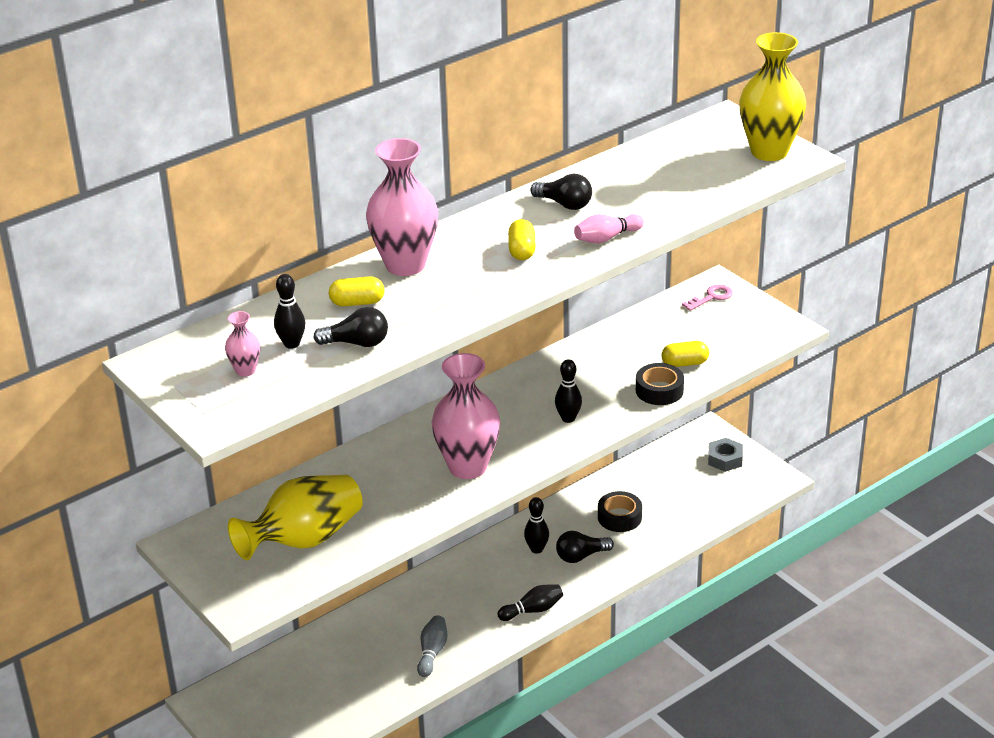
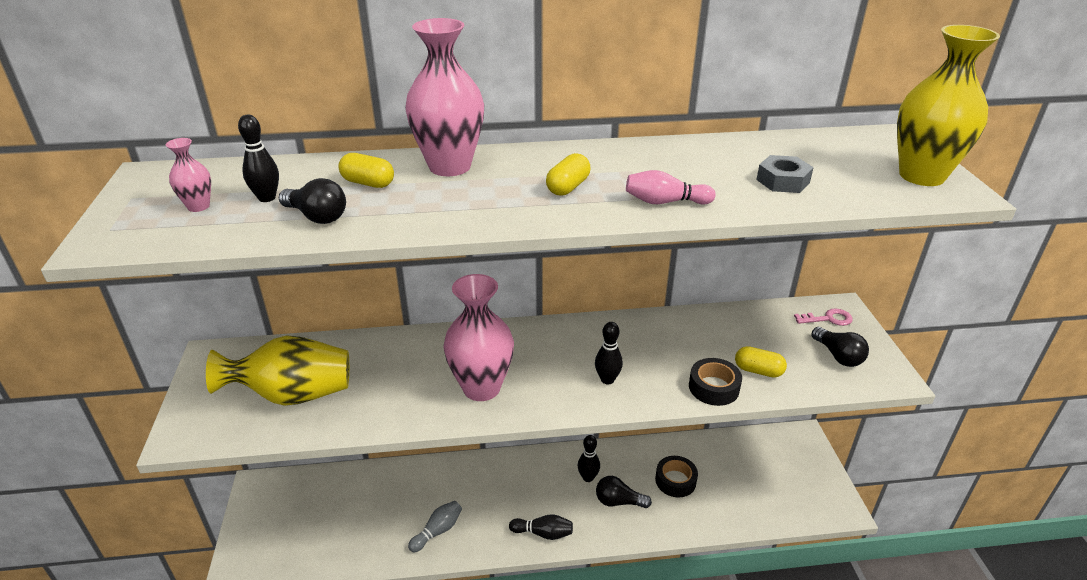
camera: 30 degrees right, 0 degrees up
(564, 204) = (654, 161): black light bulb -> black light bulb (838, 356)
(725, 459) = (802, 468): grey nut -> grey nut (783, 181)

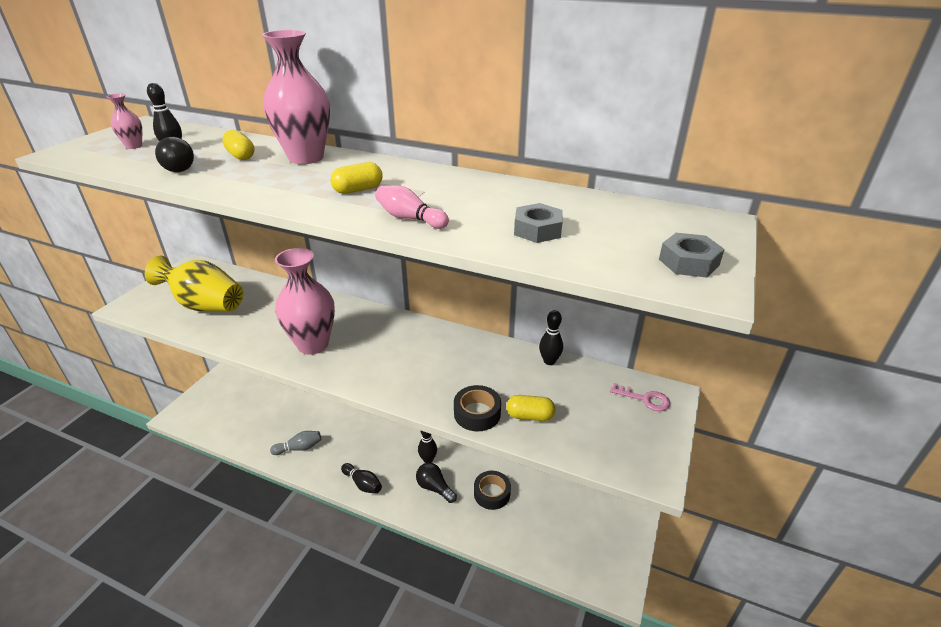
camera: 30 degrees right, 0 degrees up
(607, 379) = (402, 373): black bowling pin -> black bowling pin (549, 361)
(758, 371) = (530, 416): yellow capsule -> yellow capsule turned 45 degrees counterclockwise
(838, 356) = (618, 434): black light bulb -> none
(921, 176) = (688, 262): yellow vase -> grey nut

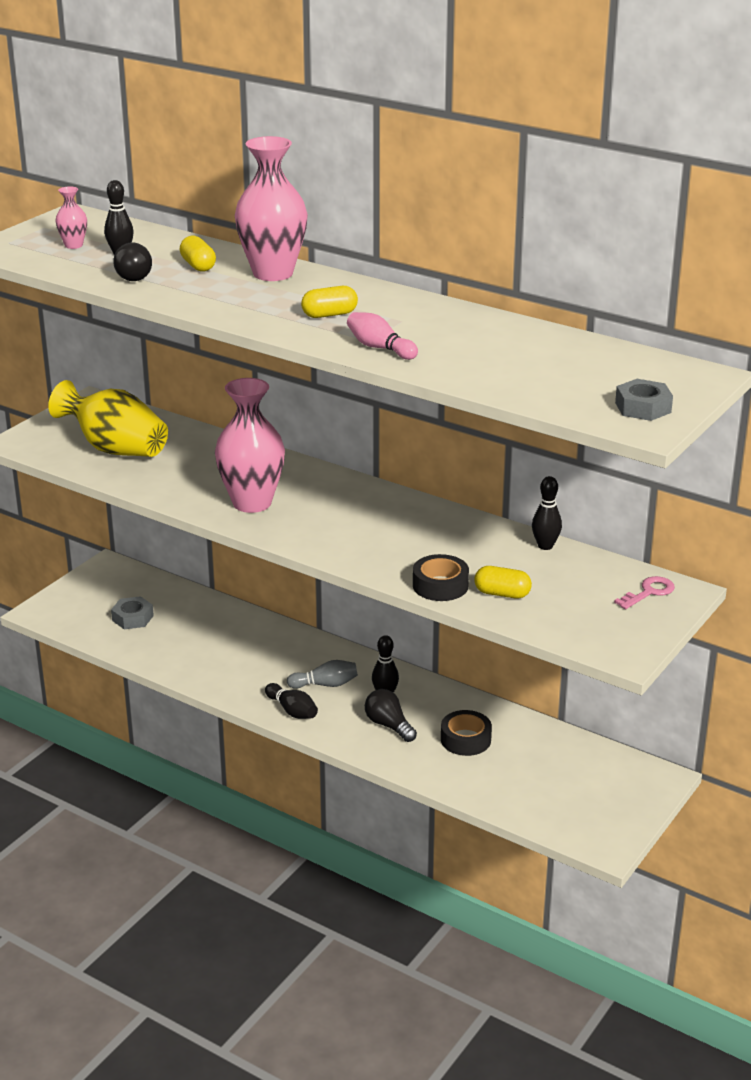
camera: 10 degrees right, 5 degrees down
(299, 448) = (209, 664): grey bowling pin -> grey bowling pin (325, 684)
(537, 230) = (508, 368): grey nut -> grey nut (132, 618)
(645, 399) = (649, 592): pink key -> pink key turned 75 degrees counterclockwise

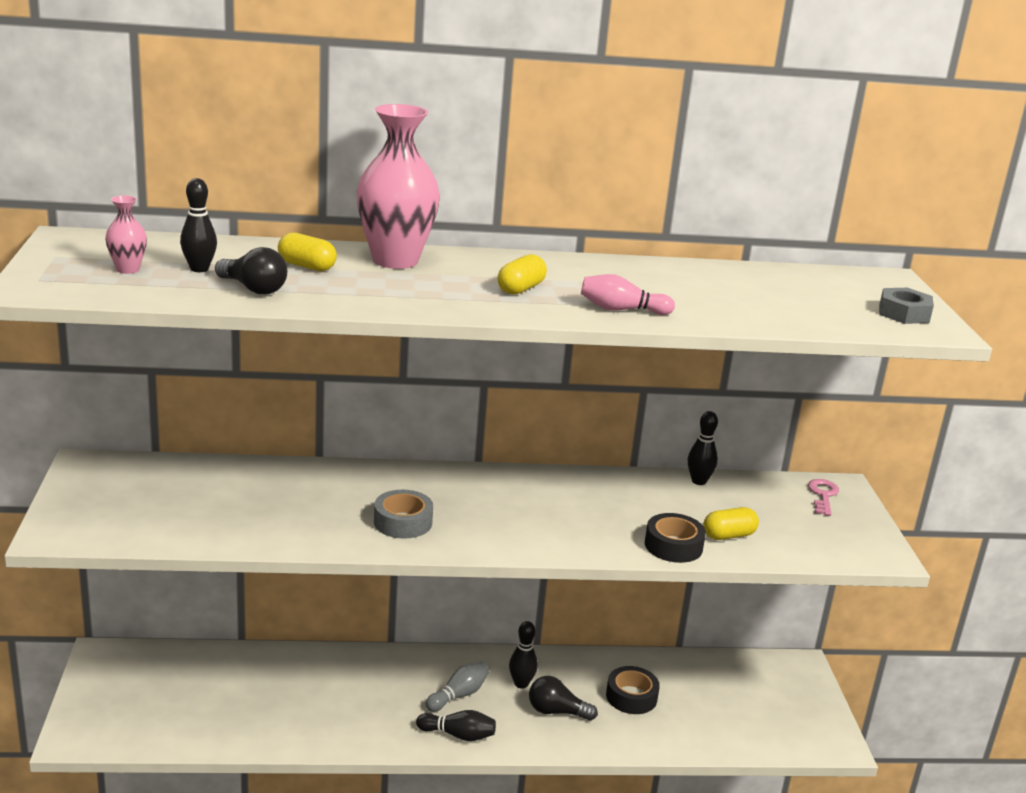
camera: 40 degrees left, 5 degrees down
(115, 449) = (183, 509): yellow vase -> none
(132, 618) = (191, 703): grey nut -> none
(252, 503) = (403, 522): pink vase -> grey tape

